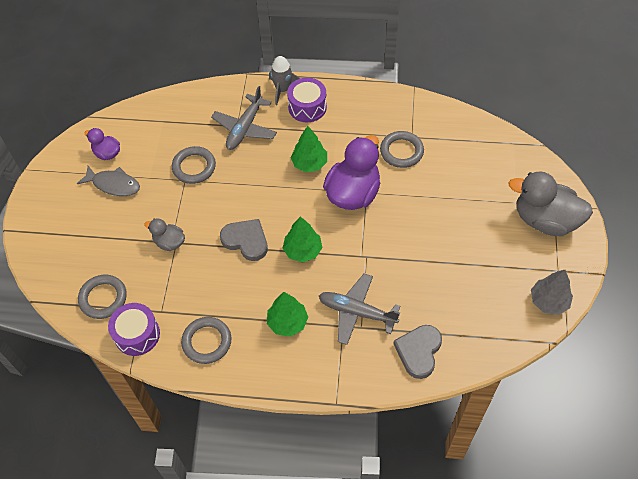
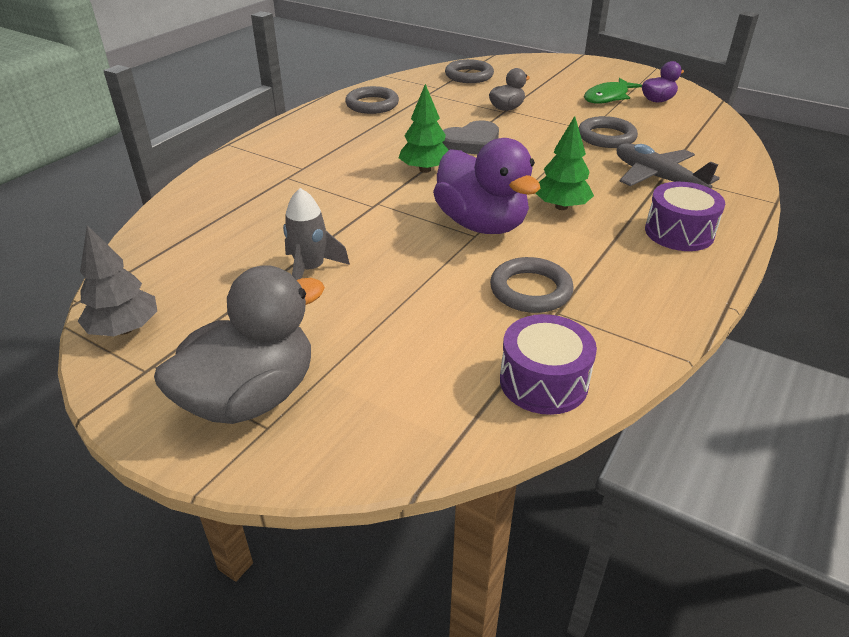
camera: 115 degrees right, 20 degrees down
(114, 184) = (608, 97): grey fish -> green fish
(137, 334) = (415, 81): purple drum -> purple drum (543, 382)
(283, 90) = (727, 222): grey rocket -> grey rocket (310, 269)
(287, 322) = (345, 142): green tree -> none
(356, 312) = (308, 179): grey plane -> none
(419, 351) = (211, 201): grey heart -> none

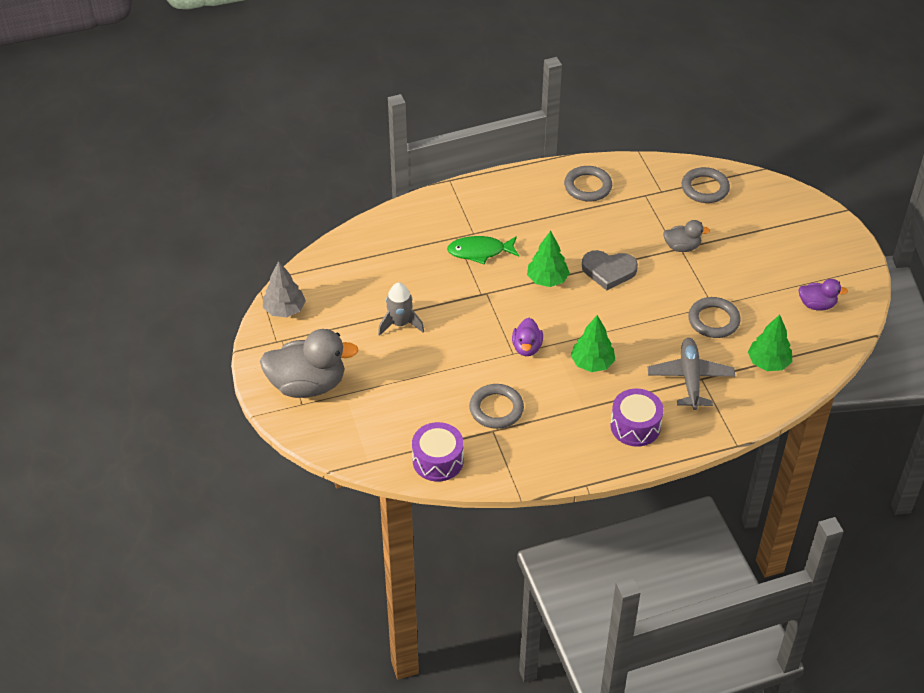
camera: 40 degrees right, 10 degrees up
(481, 224) = (527, 347): purple duck -> purple duck, size x0.51
(608, 97) = (781, 278): green fish -> green fish (480, 252)
(691, 142) = (768, 363): none -> green tree

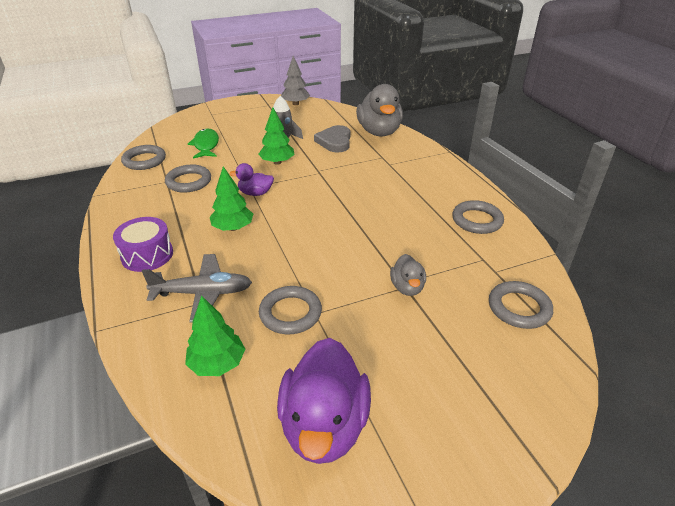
camera: 85 degrees right, 10 degrees down
(308, 384) = (228, 114): grey duck -> grey duck (379, 132)
(438, 460) = (144, 160): purple drum -> grey ring
(480, 252) = (367, 167): green fish -> green fish (206, 145)
(547, 280) = (339, 201): green tree -> green tree (277, 162)
(608, 271) = (357, 235): grey heart -> grey heart (335, 141)
(817, 305) = (324, 426): purple duck -> purple duck, size x1.96

